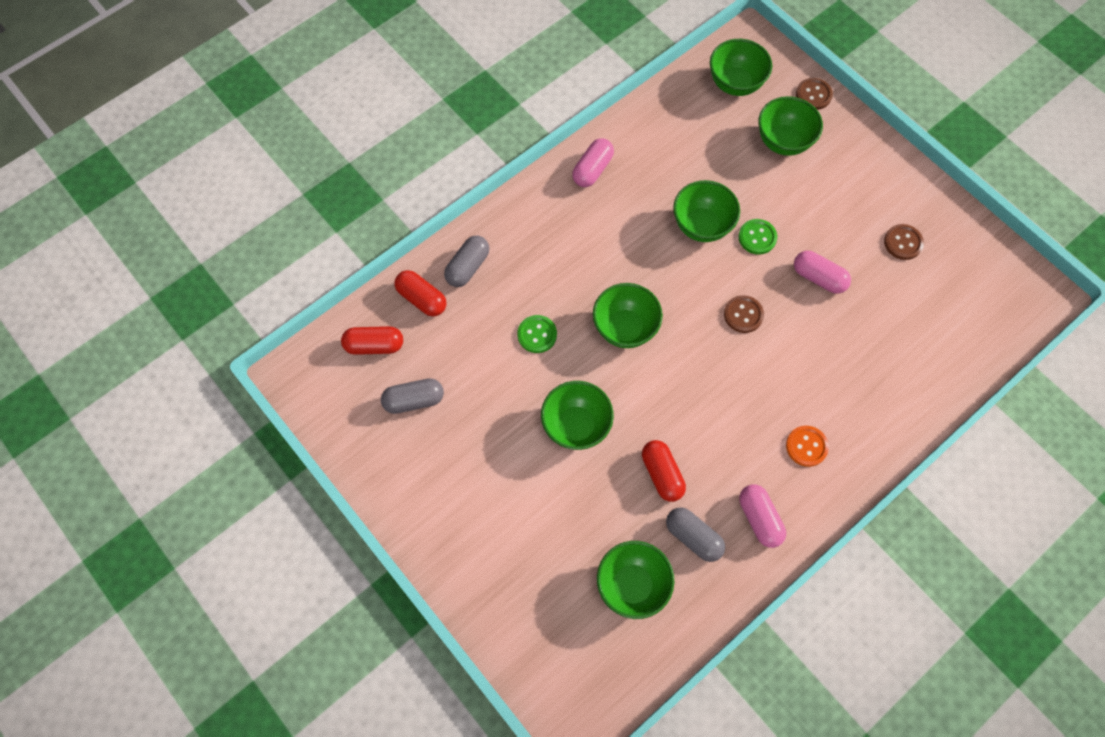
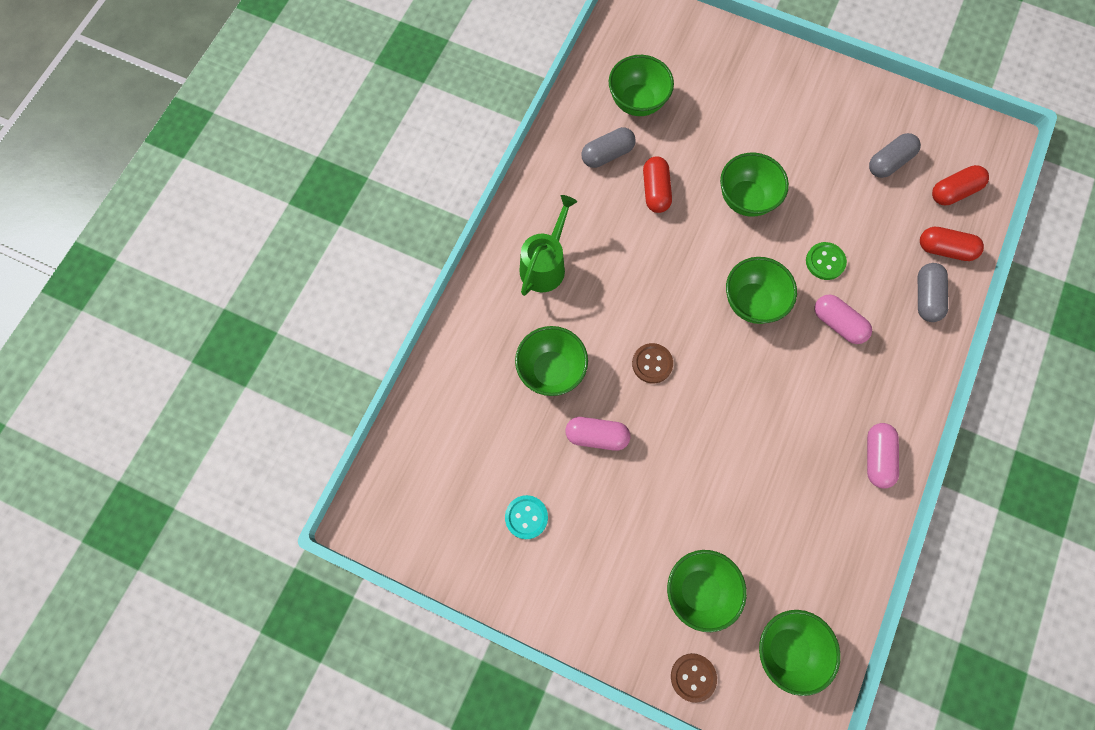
camera: 155 degrees right, 5 degrees up
(662, 474) = (655, 191): red capsule -> red capsule turned 45 degrees clockwise
(693, 537) = (607, 154): grey capsule -> grey capsule turned 45 degrees counterclockwise
(701, 226) = (735, 442): green bowl -> green bowl (551, 370)
(757, 237) = (675, 454): green button -> none
(759, 518) = (561, 190): pink capsule -> pink capsule (838, 323)
(806, 446) = (545, 265): orange button -> green watering can
(903, 243) = (526, 517): brown button -> turquoise button

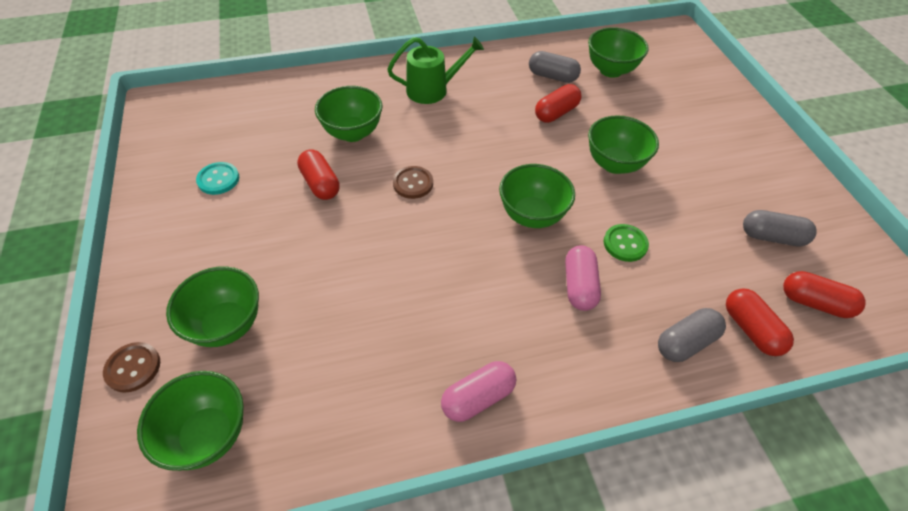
camera: 50 degrees right, 20 degrees down
(597, 436) = (320, 184): pink capsule -> red capsule

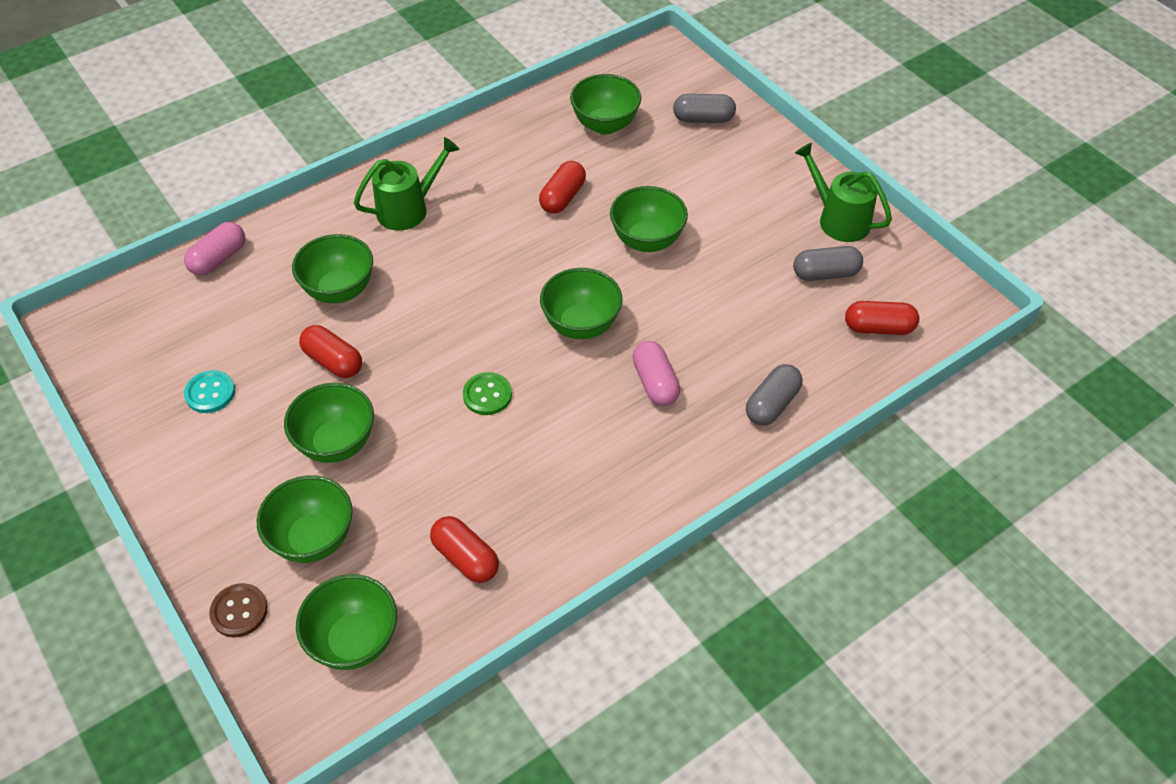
camera: 20 degrees left, 0 degrees up
(288, 249) = (336, 443): none -> green bowl
(413, 183) = (438, 329): brown button -> none
(478, 397) = (598, 519): pink capsule -> pink capsule (219, 259)
(552, 76) = (541, 152): grey capsule -> grey capsule (703, 119)
(625, 244) = (686, 325): green button -> green button (487, 395)
(751, 329) = (827, 372): red capsule -> red capsule (465, 557)
(796, 194) = (838, 219): none -> green watering can

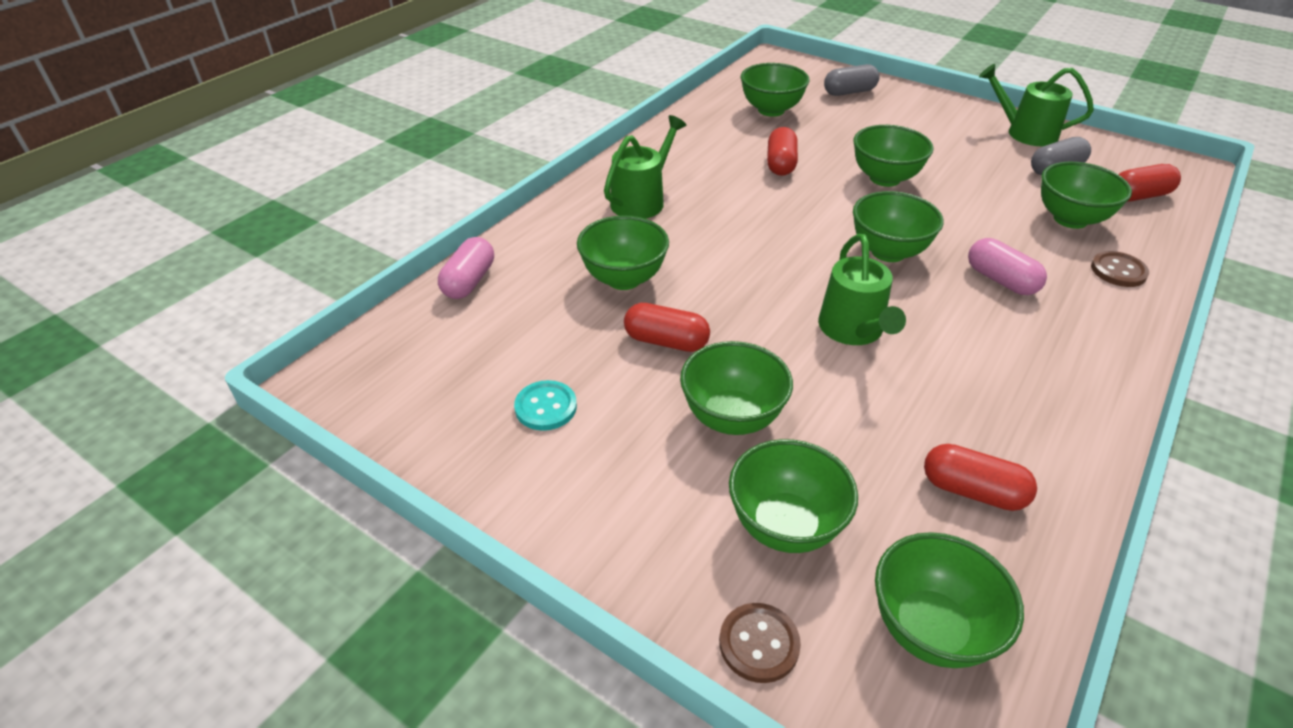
camera: 20 degrees left, 10 degrees down
(487, 395) = (853, 330): green button -> green watering can
(772, 404) = (1118, 271): grey capsule -> brown button
(782, 336) = (1070, 219): none -> green bowl

